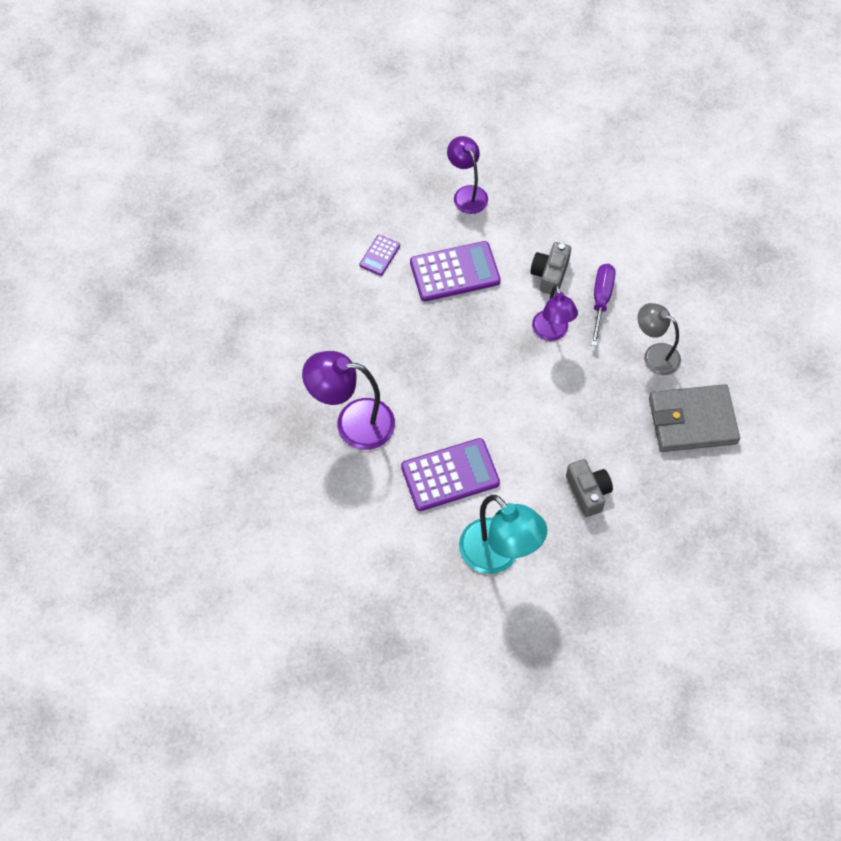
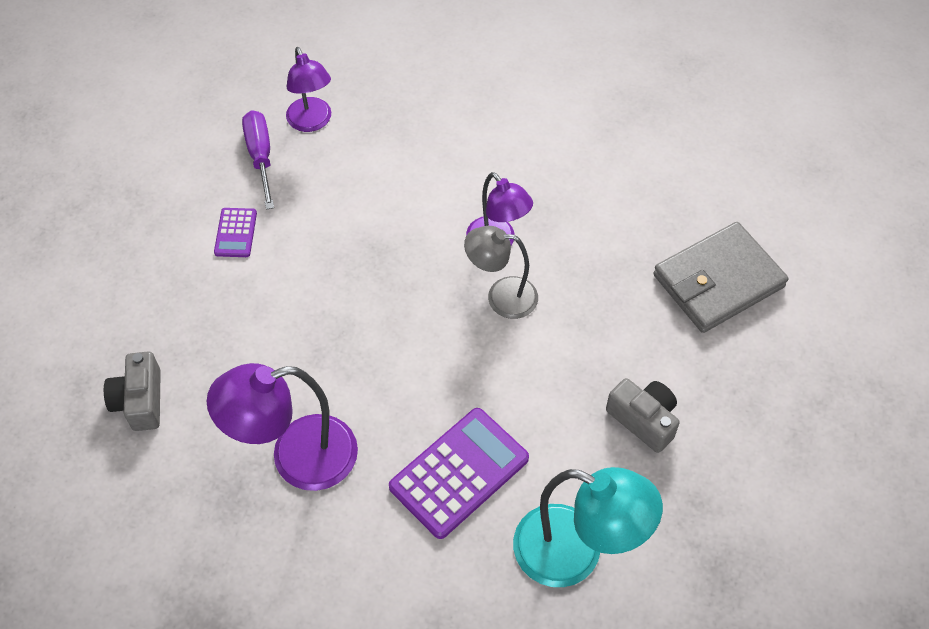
camera: 25 degrees left, 5 degrees down
(454, 272) = (341, 217): purple calculator -> none
(467, 194) = (312, 122): purple lamp -> purple lamp turned 150 degrees counterclockwise
(550, 274) = (459, 177): grey camera -> grey camera (140, 401)
(601, 299) = (535, 183): purple screwdriver -> purple screwdriver (260, 156)
(654, 355) = (632, 222): grey lamp -> grey lamp (501, 296)

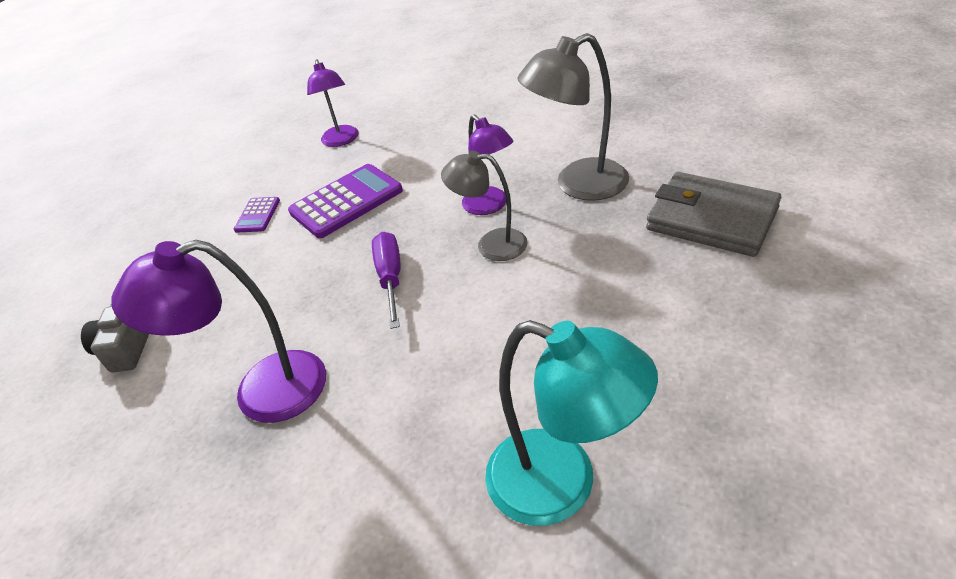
camera: 10 degrees right, 15 degrees down
(260, 156) = (294, 164): purple screwdriver -> purple screwdriver (390, 277)
(459, 473) = (431, 400): purple calculator -> purple calculator (346, 201)
(589, 222) = (578, 185): none -> grey lamp
(643, 420) = (640, 341): grey camera -> none
(718, 281) = (711, 219): grey wallet -> grey wallet turned 60 degrees clockwise

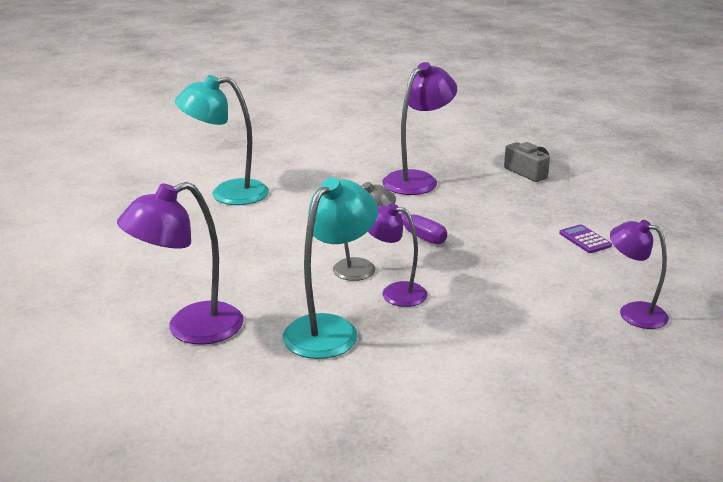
camera: 140 degrees right, 15 degrees down
(346, 201) = (527, 265): purple calculator -> none
(578, 185) = (330, 329): grey lamp -> turquoise lamp
(711, 219) = (190, 329): grey wallet -> purple lamp

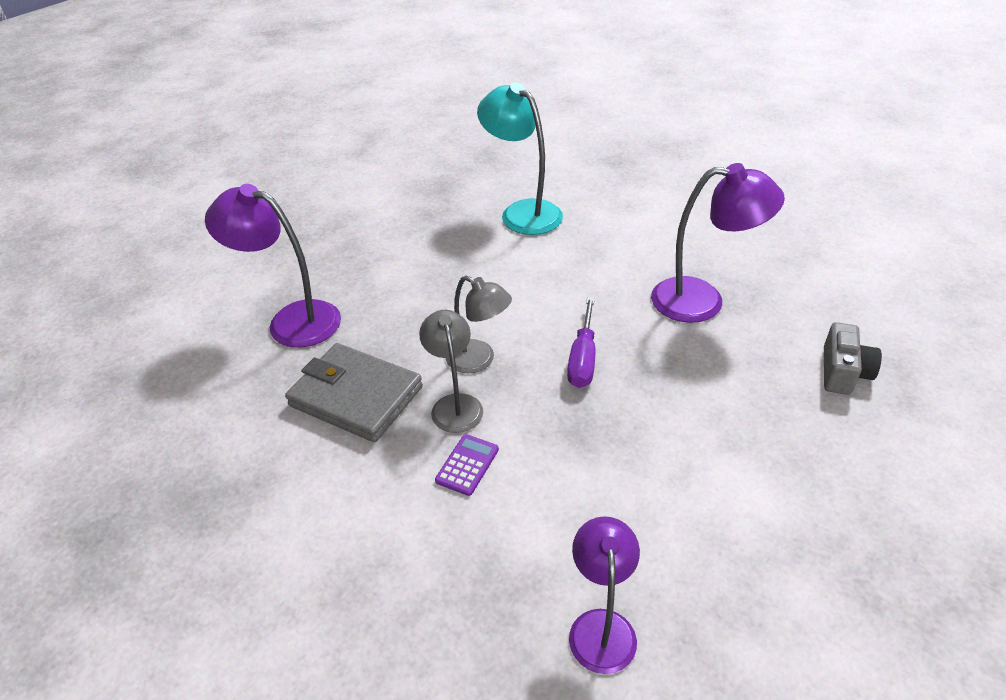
camera: 55 degrees right, 15 degrees up
(330, 329) = (356, 396): turquoise lamp -> grey wallet
(395, 292) = (455, 404): purple lamp -> grey lamp
(585, 239) = (732, 501): purple calculator -> purple calculator (467, 465)

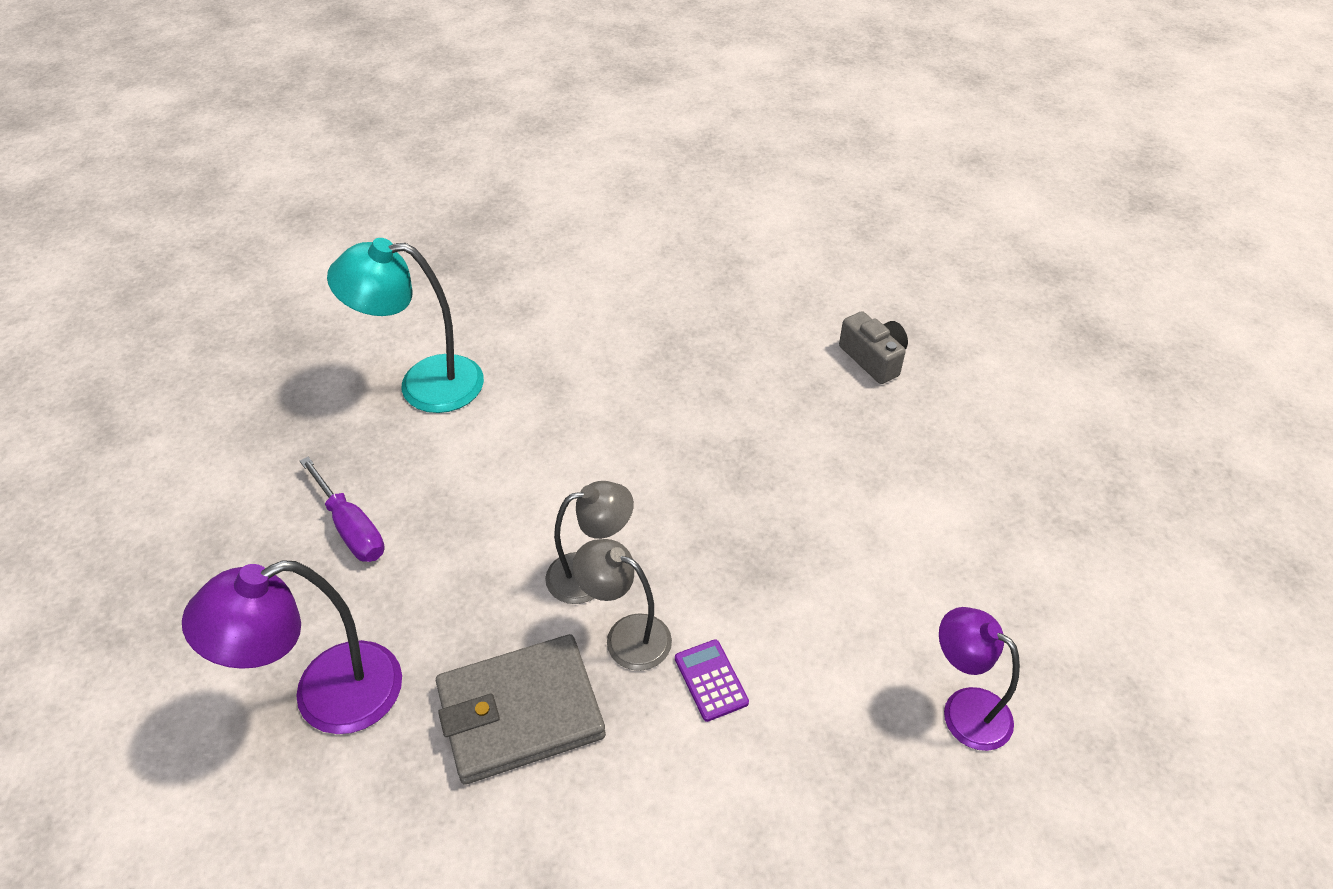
camera: 50 degrees left, 5 degrees up
(583, 359) = (678, 499): purple screwdriver -> purple screwdriver (351, 528)
(702, 300) = (705, 367): purple lamp -> none

